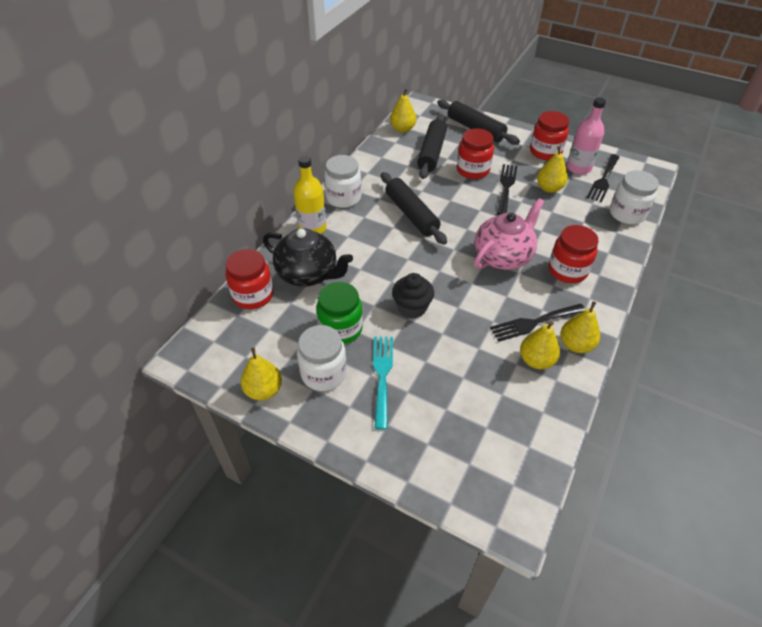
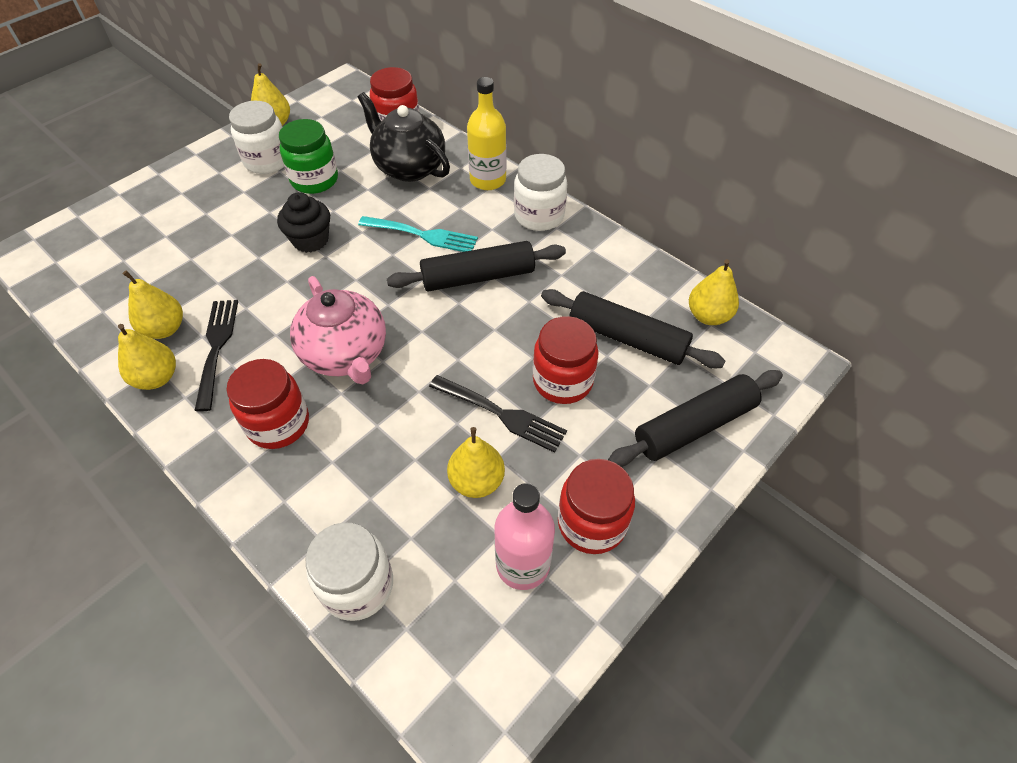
camera: 105 degrees right, 5 degrees up
(308, 274) = (409, 167): black teapot -> black teapot turned 90 degrees clockwise
(382, 376) = (235, 199): turquoise fork -> turquoise fork (422, 235)
(603, 179) = (471, 596): black fork -> none

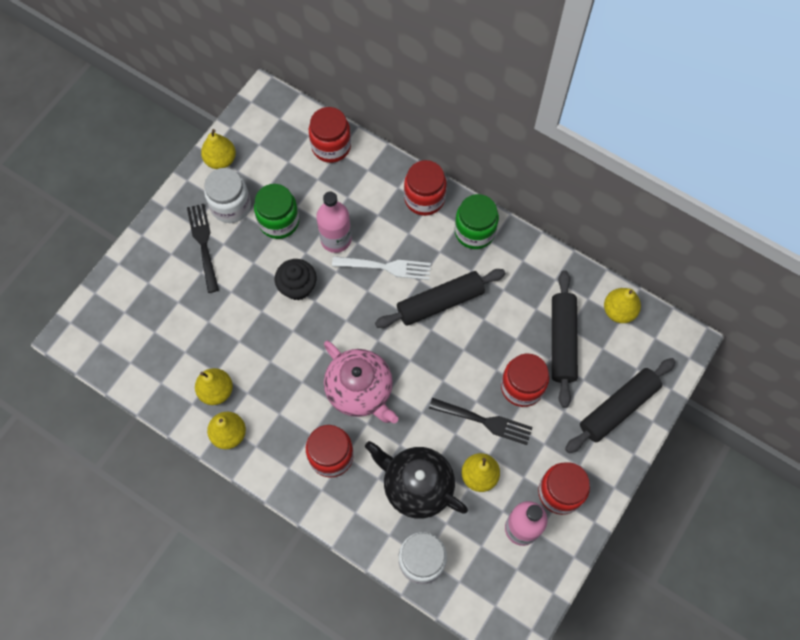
camera: 10 degrees left, 15 degrees up
(216, 348) = (262, 401): black fork -> black fork (203, 244)
(373, 203) = (336, 239): none -> pink bottle
(409, 167) = (354, 194): black teapot -> black teapot (417, 485)
(422, 235) = (386, 267): turquoise fork -> white fork
(488, 180) = (424, 198): yellow bottle -> red jar
(539, 216) = (474, 232): white jar -> green jar
(627, 338) = (562, 341): black rolling pin -> black rolling pin turned 75 degrees clockwise

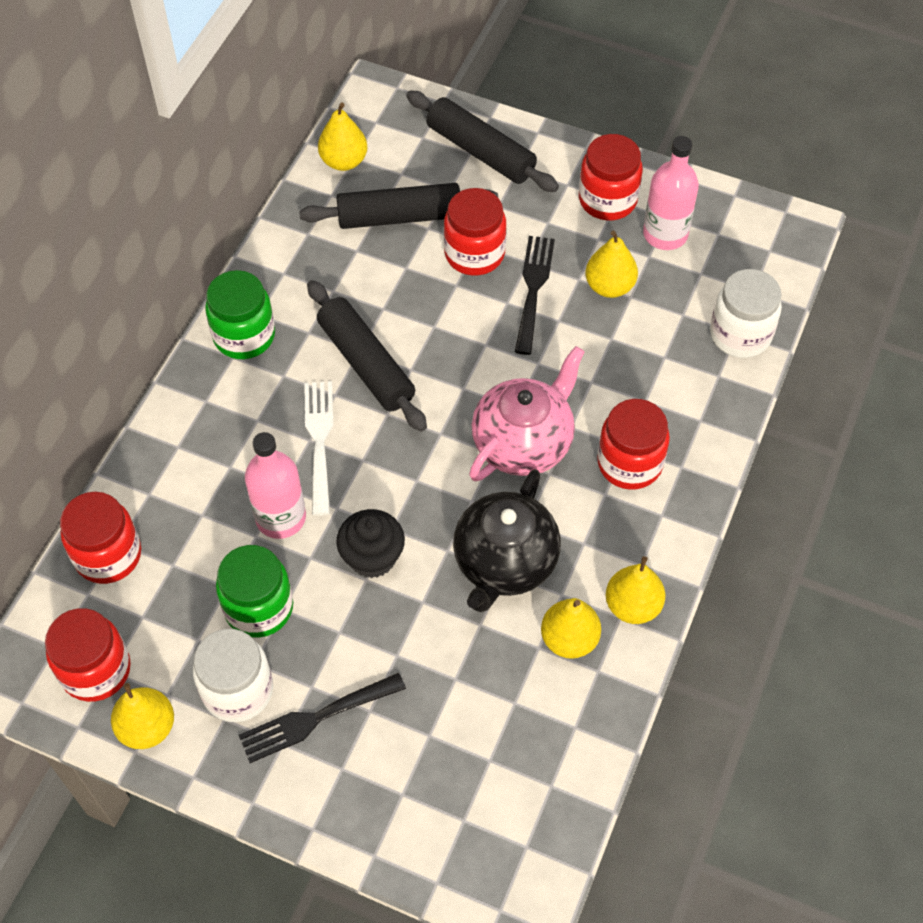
camera: 100 degrees left, 10 degrees down
(417, 485) = (643, 354): black teapot -> black teapot (504, 563)
(424, 198) = (194, 407): red jar -> red jar (96, 670)

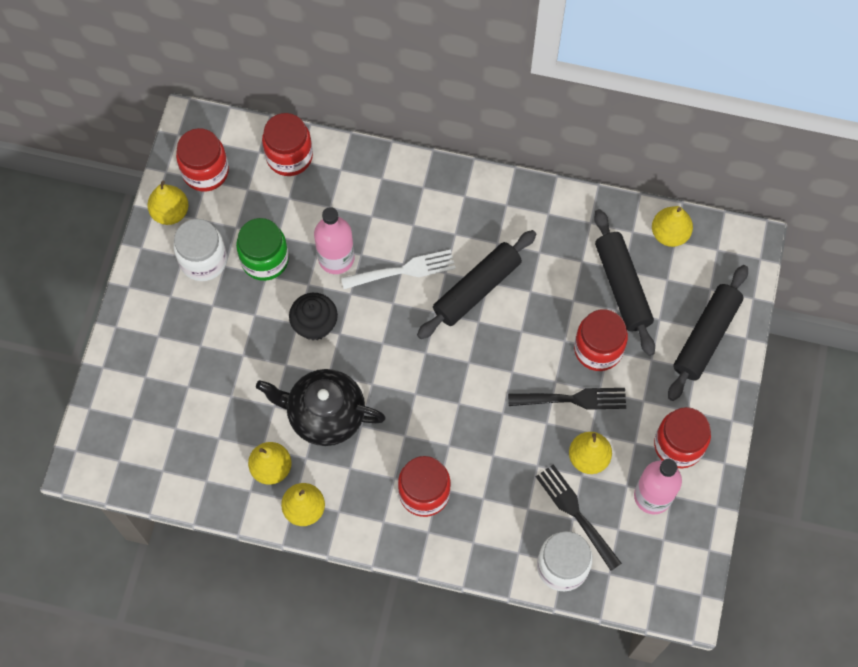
camera: 80 degrees right, 10 degrees up
(244, 336) = (484, 199): green jar -> none
(316, 718) = (190, 313): black fork -> black fork (576, 514)
(524, 443) = (428, 413): pink teapot -> none

